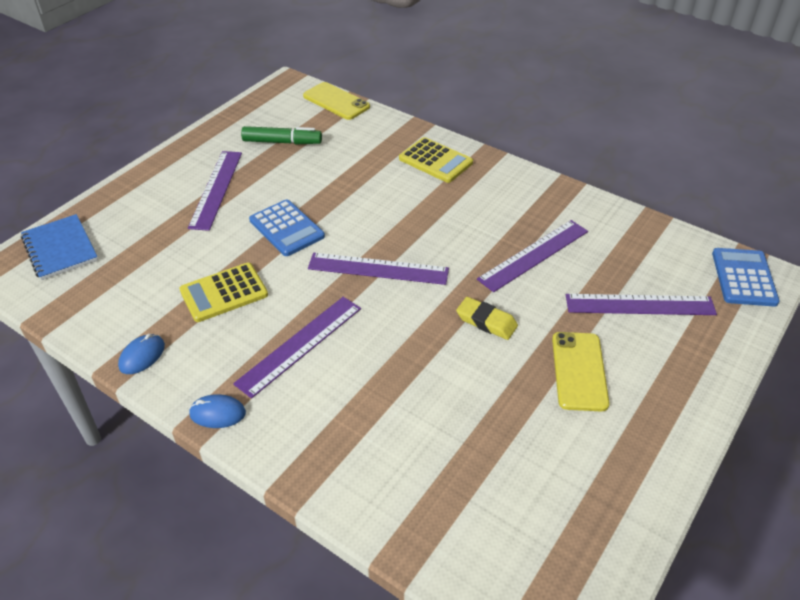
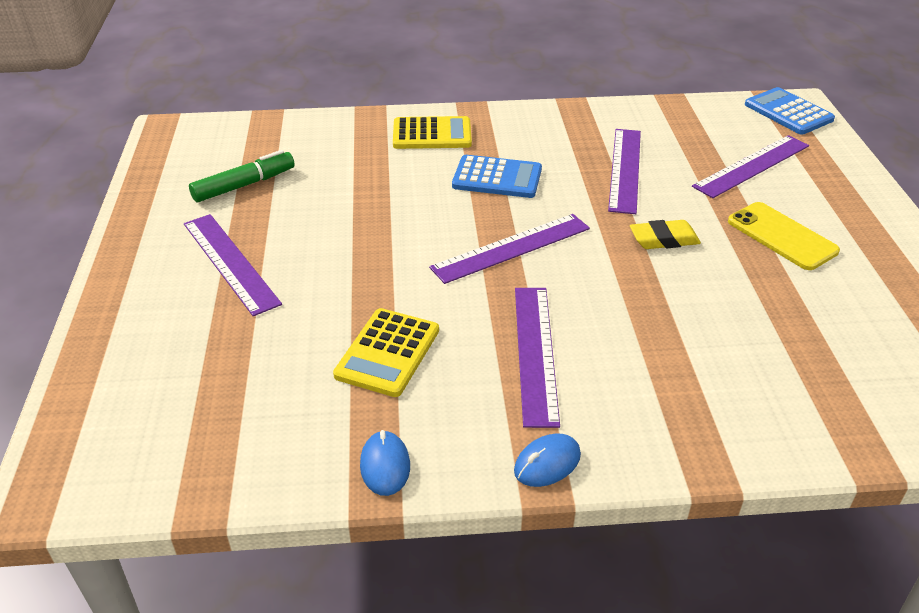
camera: 40 degrees left, 5 degrees down
(60, 249) = (107, 423): blue notebook -> none
(287, 228) = (368, 260): blue calculator -> blue calculator (497, 178)
(336, 101) = (252, 124): yellow phone -> none

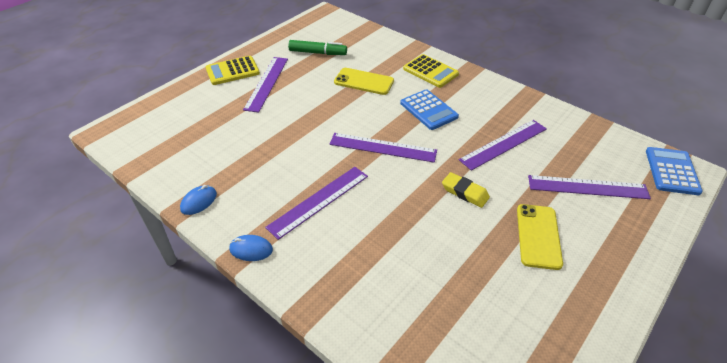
camera: 45 degrees right, 5 degrees up
(368, 188) = (364, 82): none -> yellow phone
(388, 353) = (265, 158): yellow calculator -> yellow calculator (232, 71)

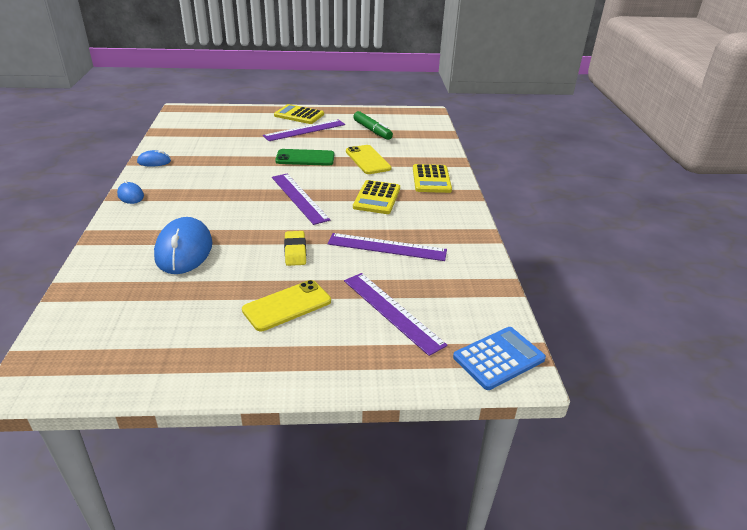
camera: 45 degrees right, 10 degrees down
(318, 109) = (305, 158): none -> green phone
(319, 201) = (206, 198): purple ruler -> none
(398, 257) = (184, 250): none -> blue mouse
(428, 110) = (377, 198): blue calculator -> yellow calculator

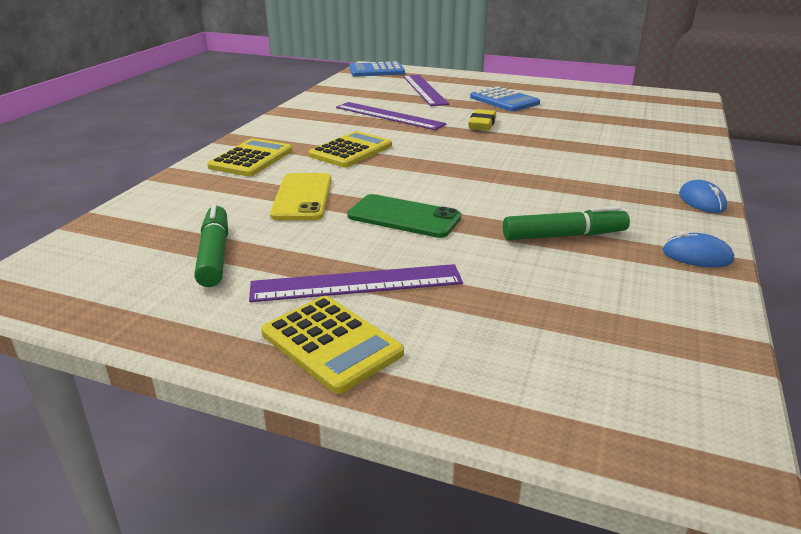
camera: 155 degrees left, 5 degrees down
(184, 250) = (600, 139): blue mouse -> none
(219, 161) = (564, 236): none -> green marker
(287, 305) = (504, 100): yellow phone -> blue calculator
(299, 198) = (451, 164): purple ruler -> none

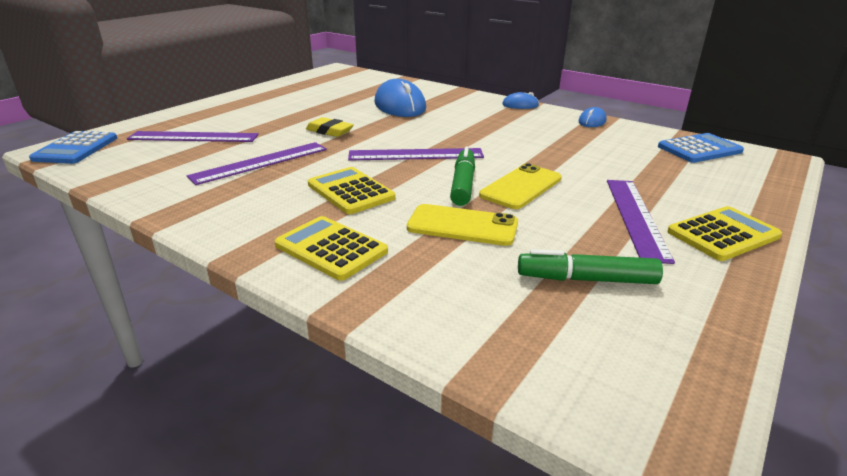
camera: 75 degrees left, 0 degrees up
(404, 217) = (521, 187): green phone -> yellow phone
(453, 163) = (416, 154): none -> purple ruler
(504, 100) = (274, 114): blue calculator -> blue calculator (699, 149)
(564, 236) = (563, 144): green marker -> green marker (463, 184)
(597, 139) = (400, 106): none -> blue mouse

